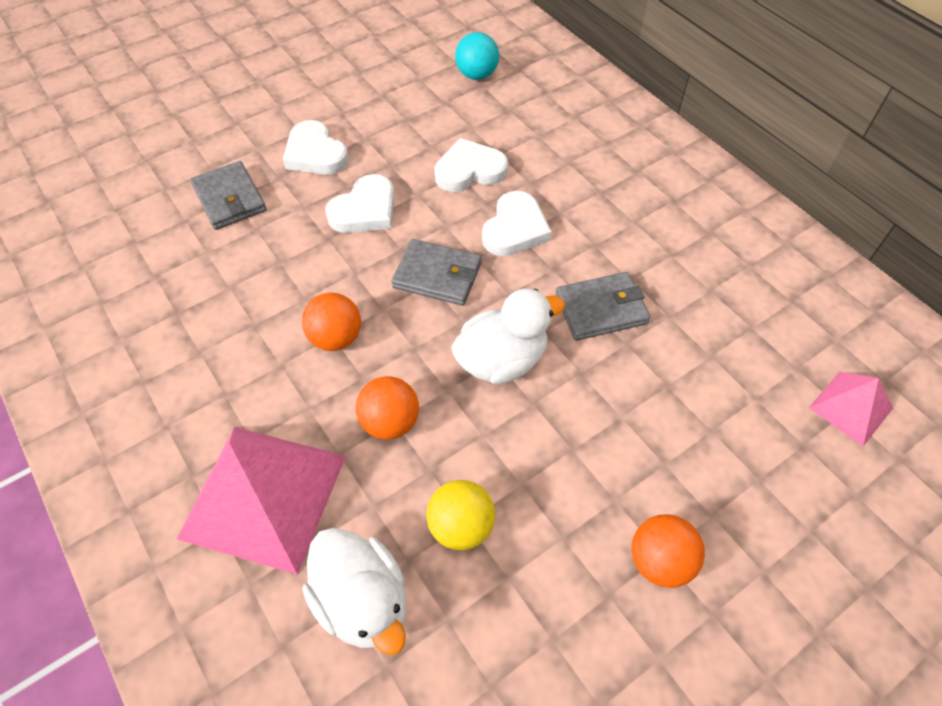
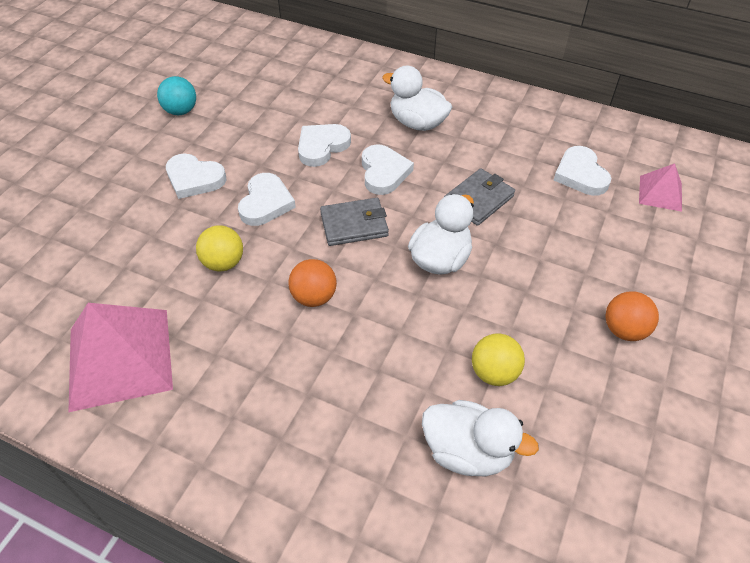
camera: 30 degrees left, 5 degrees down
(230, 199) = (150, 237): grey wallet -> none
(264, 496) = (346, 424): pink pyramid -> pink pyramid (120, 358)
(277, 257) = (223, 263): none -> yellow ball
(390, 422) = (397, 333): orange ball -> none
(476, 75) = (276, 80): turquoise ball -> turquoise ball (181, 111)
(598, 185) = (417, 123): none -> white duck
(756, 334) = (580, 174): none -> white heart

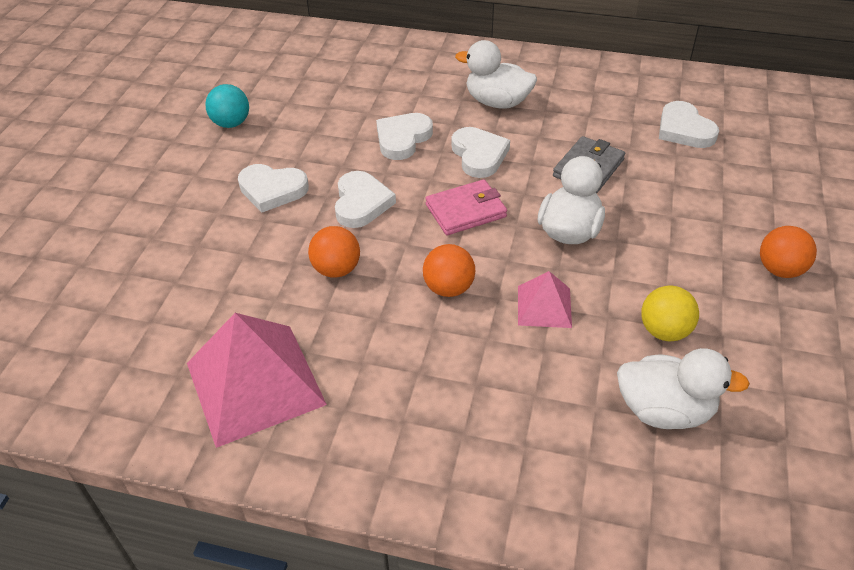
camera: 10 degrees left, 5 degrees down
(223, 263) = (336, 269): yellow ball -> orange ball
(354, 224) = (465, 211): grey wallet -> pink wallet
(660, 193) = (769, 136): pink pyramid -> pink pyramid (544, 306)

